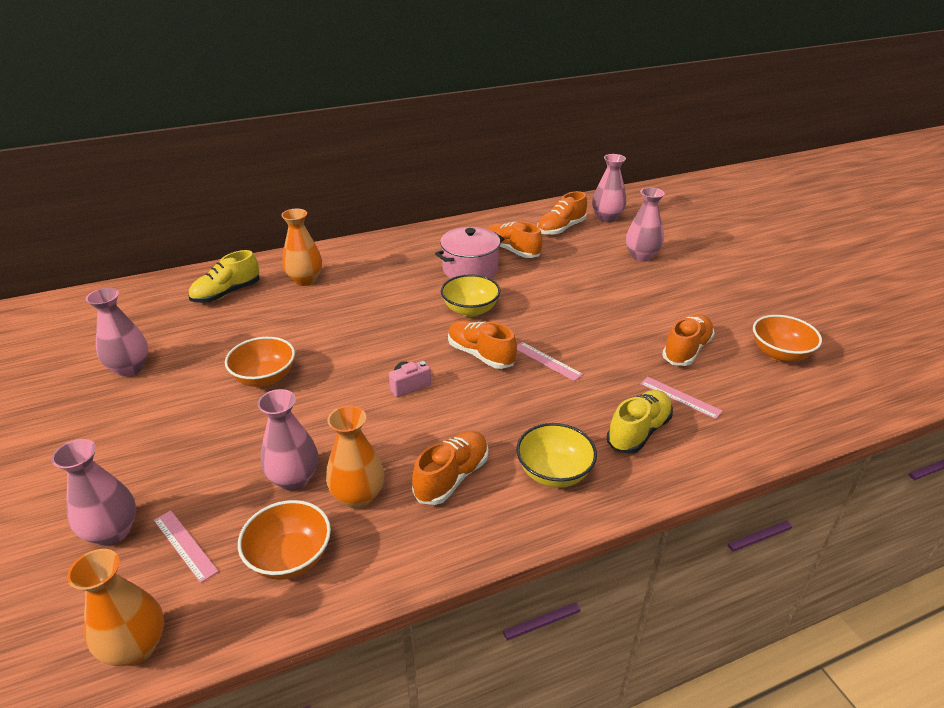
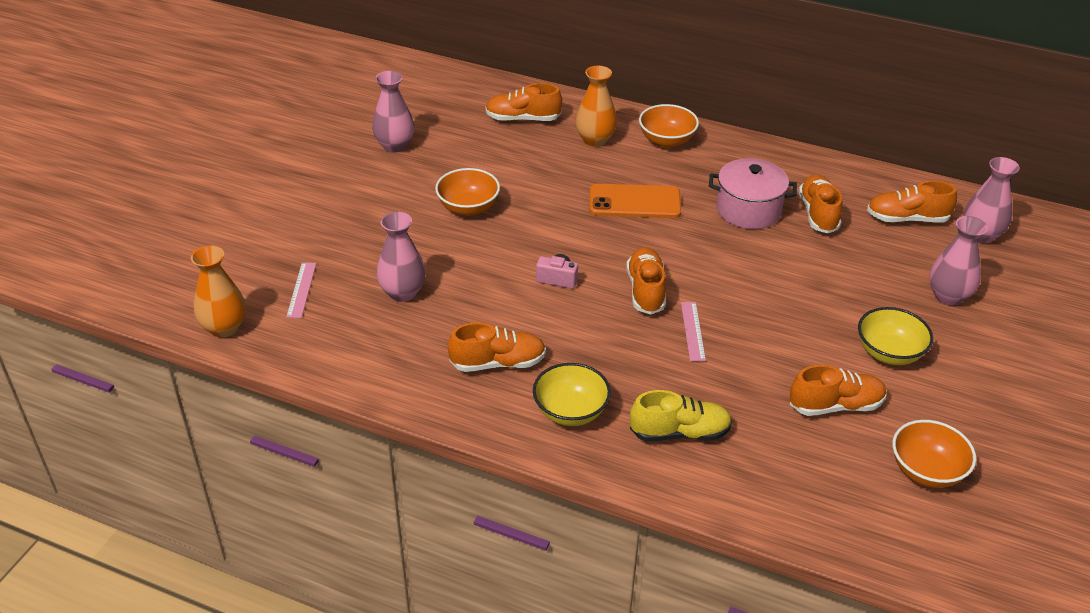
camera: 45 degrees right, 5 degrees up
(112, 532) = (276, 254): pink vase -> none
(227, 293) = (523, 119): yellow shoe -> orange shoe
(290, 558) = (344, 339): orange bowl -> orange bowl (666, 140)
(358, 496) = (425, 331): orange vase -> none
(391, 304) = (634, 202): none -> orange phone
(470, 310) = (693, 247): yellow bowl -> yellow bowl (889, 353)
(680, 397) = (760, 435): pink ruler -> none

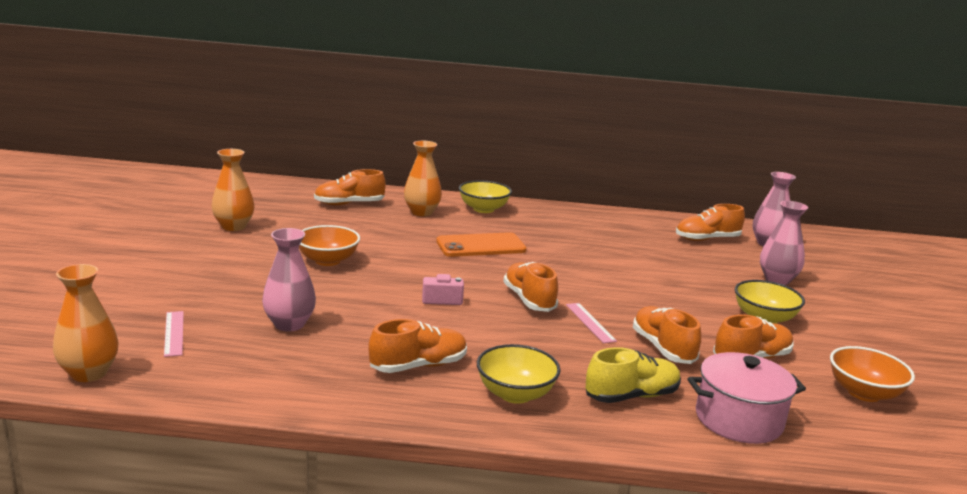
camera: 20 degrees left, 20 degrees down
(394, 145) = (233, 226): pink vase -> orange vase
(666, 140) = (483, 209): orange bowl -> yellow bowl
(748, 210) = (580, 243): pink pot -> pink pot (738, 420)
(818, 214) = (637, 241): orange shoe -> orange shoe (663, 348)

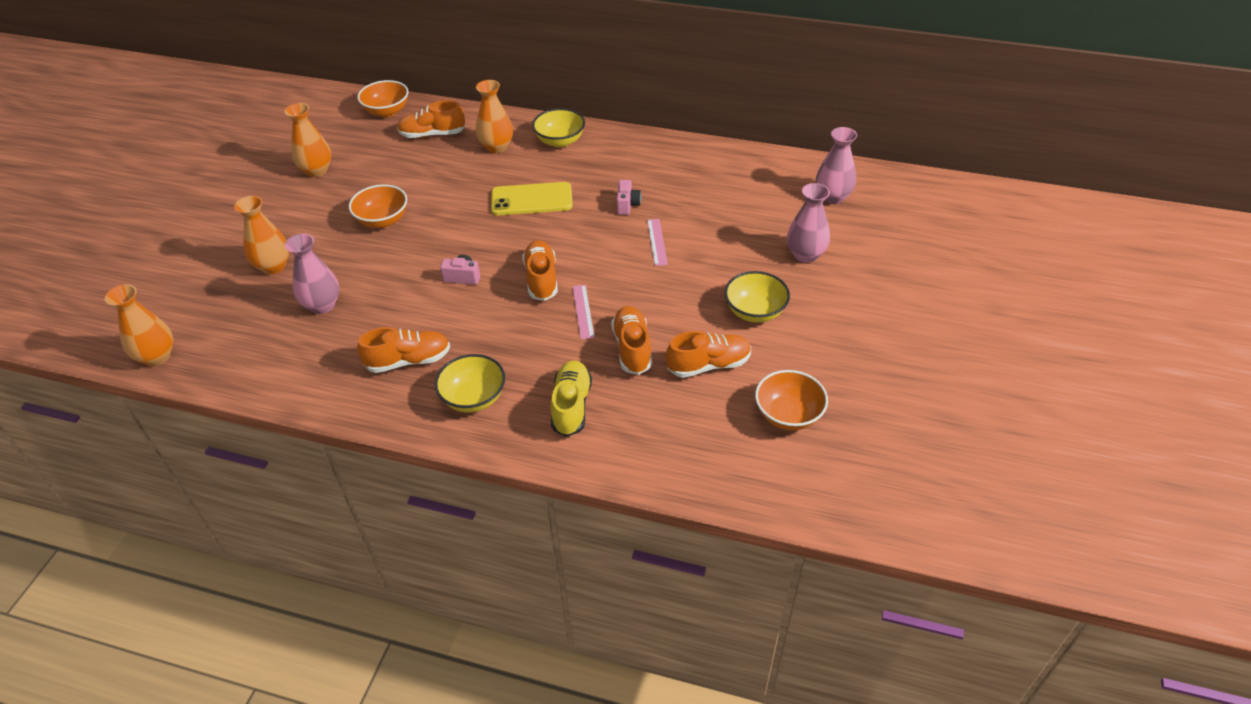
camera: 15 degrees right, 25 degrees up
(174, 333) = (229, 313): pink ruler -> pink ruler (657, 242)
(214, 295) = (273, 266): none -> orange vase
(292, 189) = (387, 111): none -> orange bowl
(481, 246) = (531, 199): orange phone -> yellow phone
(580, 249) = (627, 205): none -> pink camera
(631, 396) = (571, 406): yellow shoe -> yellow shoe turned 75 degrees counterclockwise
(707, 239) = (769, 189): orange shoe -> none
(738, 420) = (650, 439): pink pot -> none

